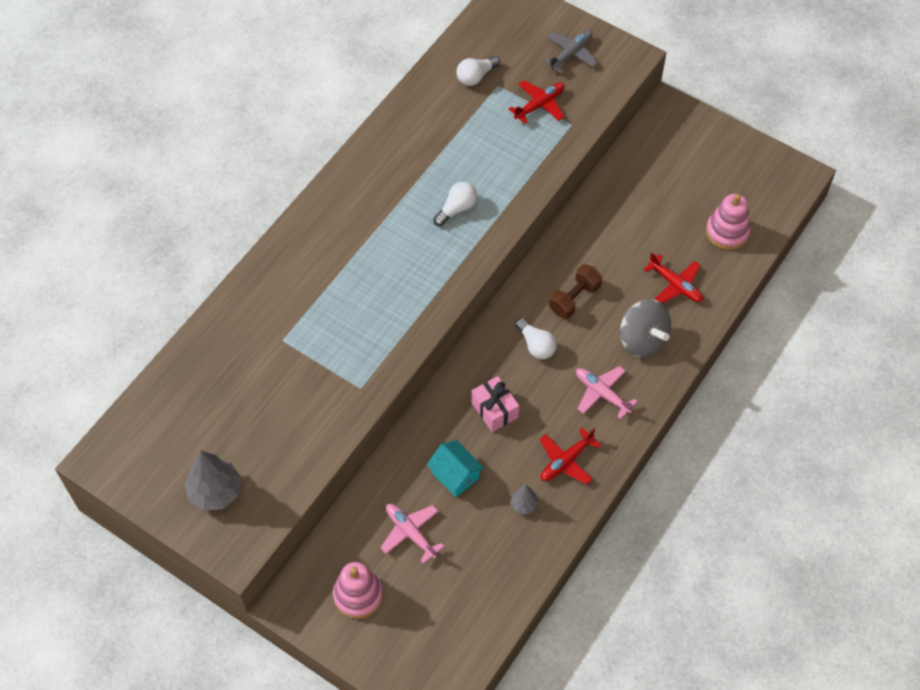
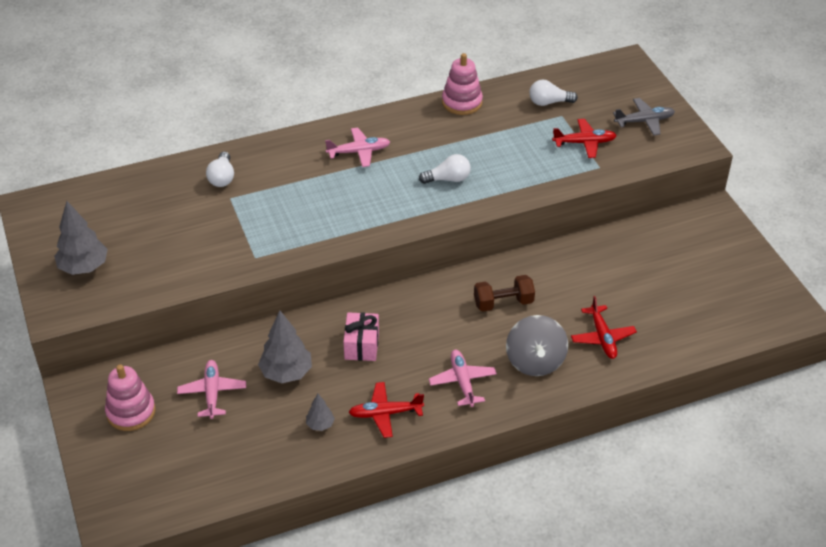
camera: 35 degrees right, 15 degrees down
(355, 224) = (359, 152): none -> pink plane
(455, 475) = (286, 373): turquoise house -> grey tree
(536, 345) = (439, 319): white light bulb -> white light bulb (222, 177)
(727, 232) = (687, 323): pink stacking toy -> pink stacking toy (462, 102)

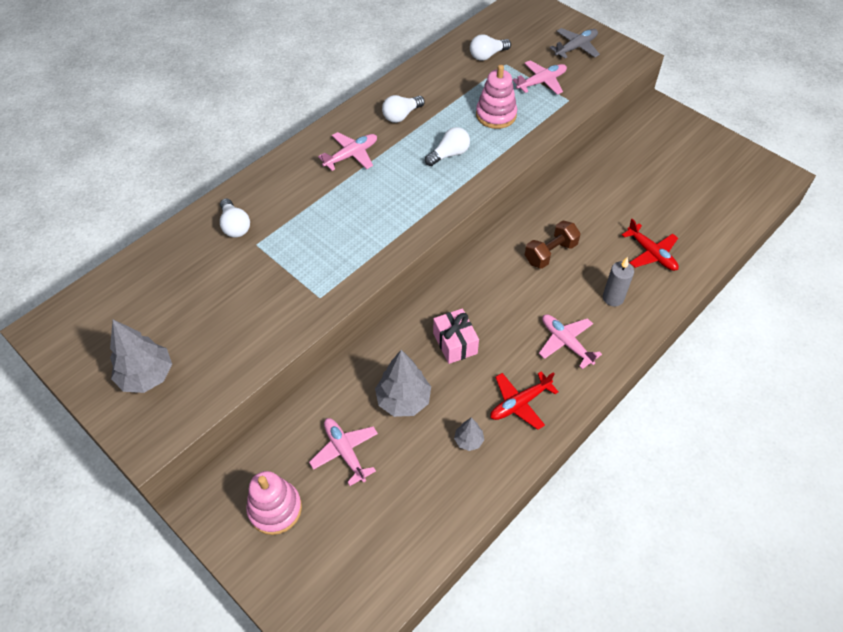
camera: 25 degrees left, 10 degrees up
(428, 132) = (401, 115): none -> white light bulb
(462, 102) = (413, 78): pink stacking toy -> pink stacking toy (496, 115)
(535, 361) = (613, 298): grey spinning top -> grey candle
(584, 143) = (541, 82): red plane -> pink plane

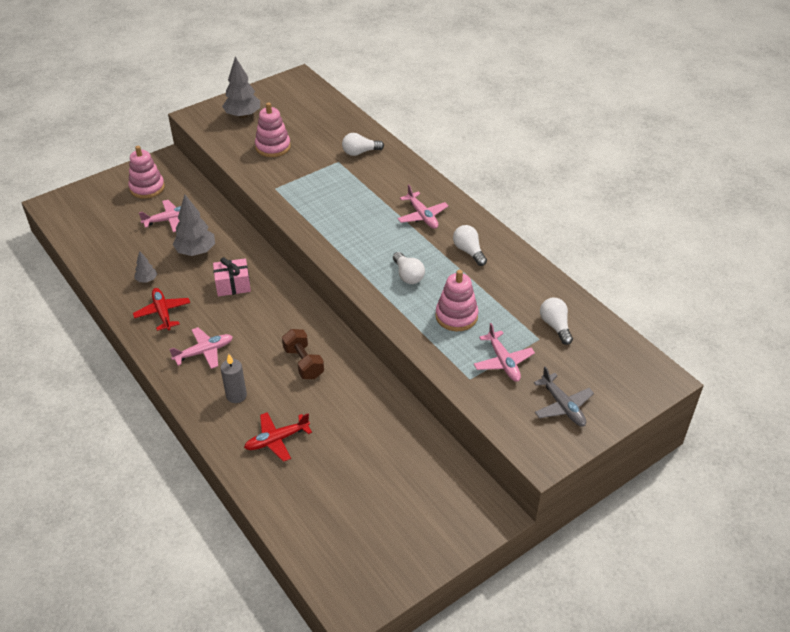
camera: 100 degrees right, 10 degrees down
(228, 320) = (273, 147): none -> pink stacking toy

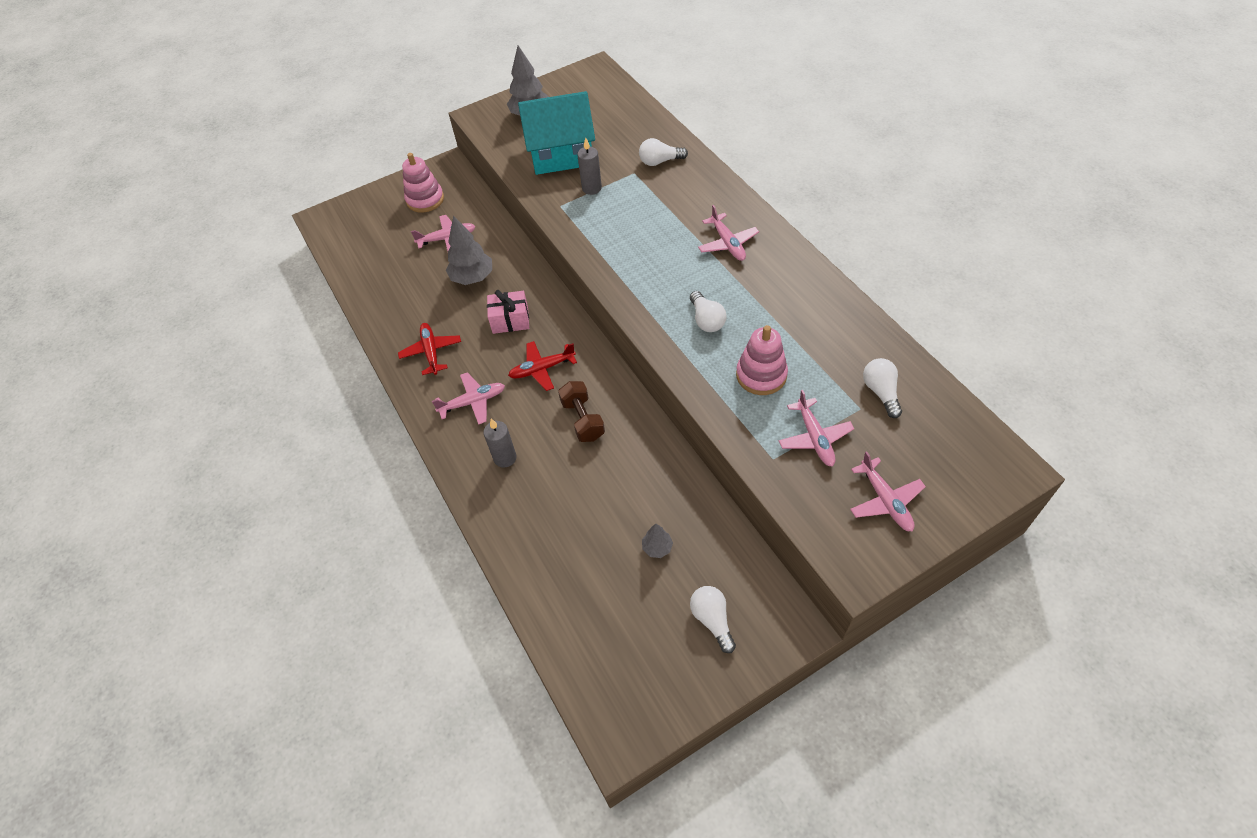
camera: 10 degrees right, 10 degrees up
(147, 280) = (417, 311): grey tree -> grey tree (657, 548)
(273, 147) = (561, 154): pink stacking toy -> turquoise house
(277, 440) = (546, 516): red plane -> red plane (542, 369)
(302, 174) = (591, 188): none -> grey candle
(469, 251) = (780, 290): white light bulb -> white light bulb (712, 620)
(563, 406) = (885, 500): grey plane -> pink plane

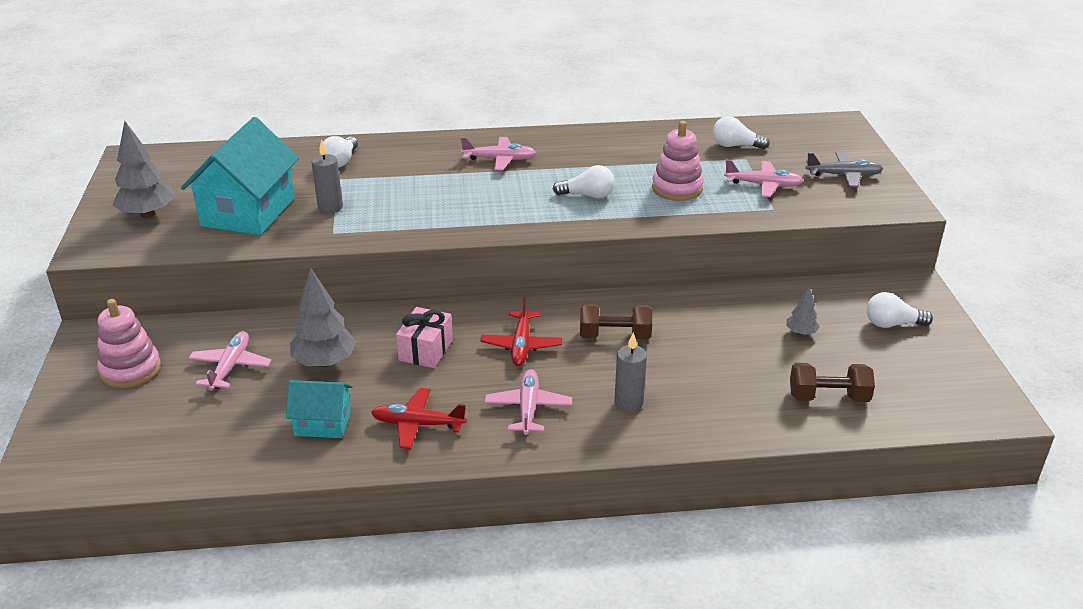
camera: 70 degrees left, 20 degrees down
(413, 306) = (323, 423): none -> turquoise house
(573, 592) = (828, 397): none -> brown dumbbell
(885, 500) = (844, 175): pink plane -> grey plane

